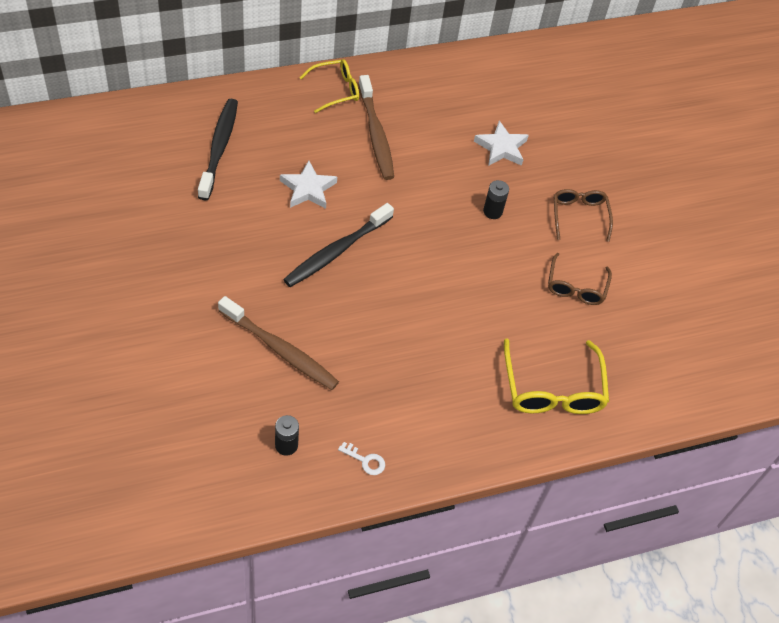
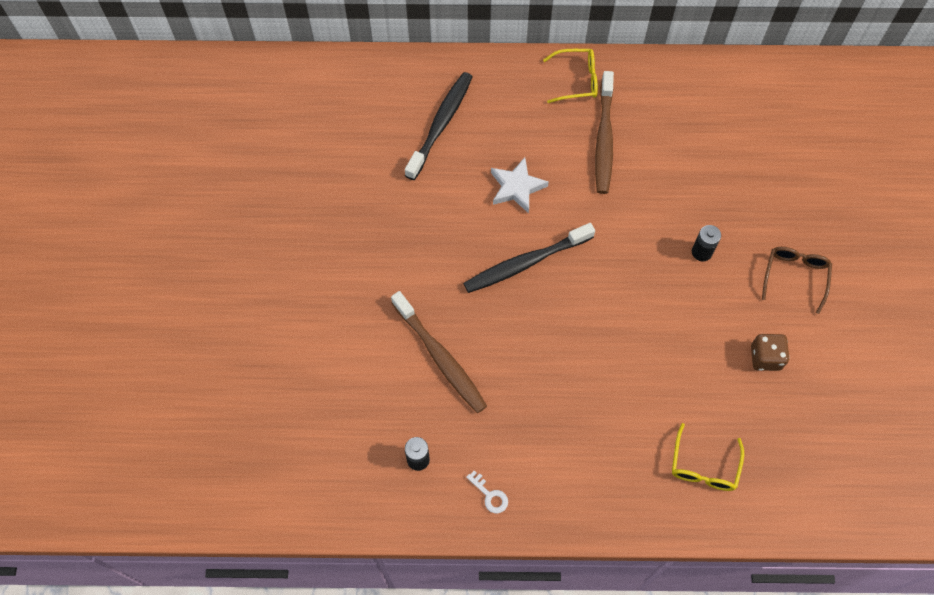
camera: 25 degrees right, 10 degrees up
(501, 147) = (734, 180): white star -> none
(552, 389) = (704, 466): yellow glasses -> yellow glasses, size x0.64
(576, 287) = (765, 357): brown glasses -> brown dice

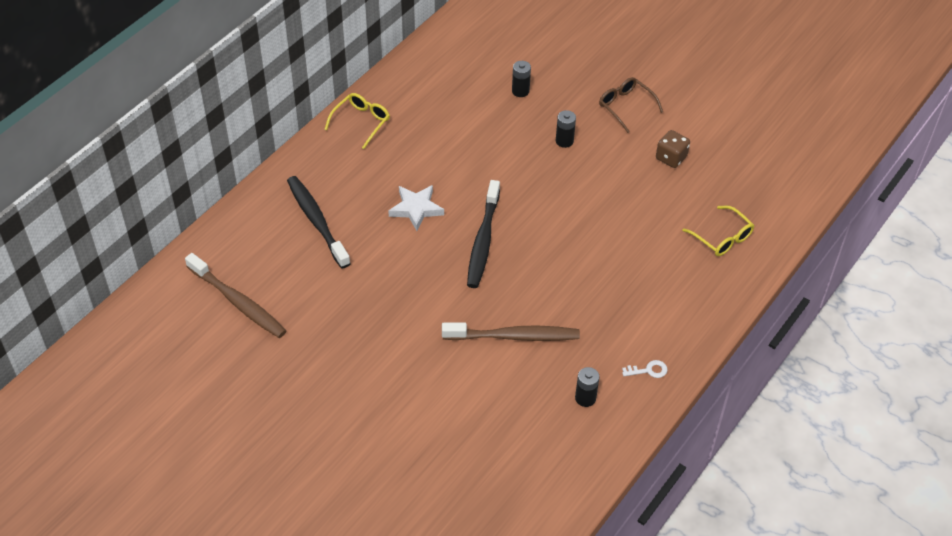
camera: 55 degrees left, 15 degrees down
(604, 139) = (425, 137): brown toothbrush -> brown toothbrush (238, 302)
(729, 176) = (520, 91): none -> black battery

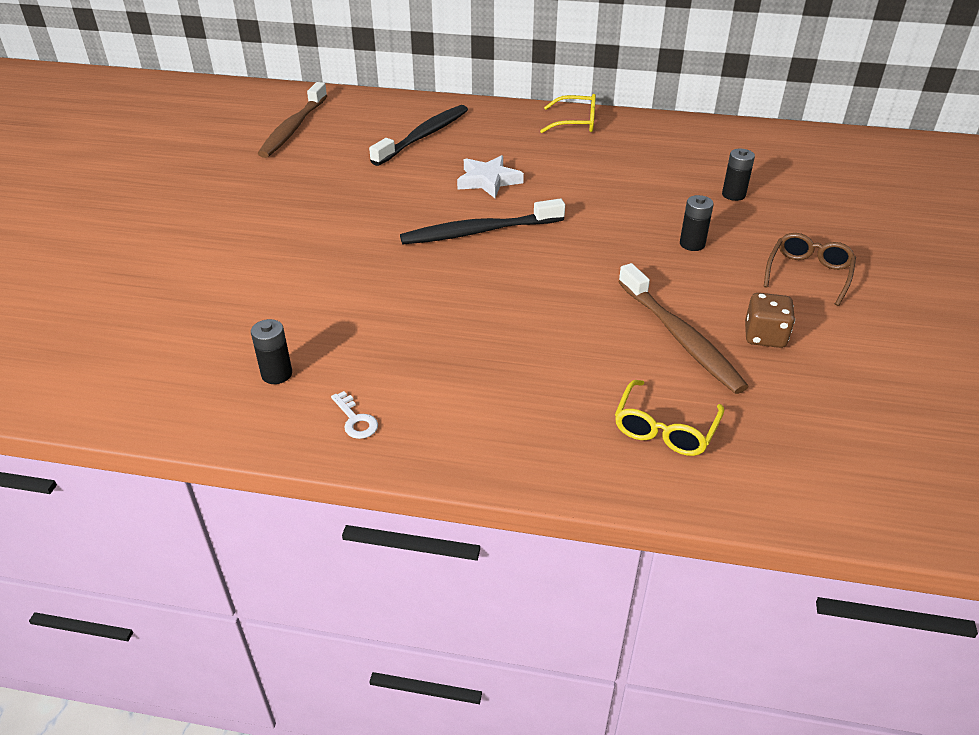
camera: 65 degrees right, 10 degrees down
(514, 336) = (347, 291): brown toothbrush -> brown toothbrush (680, 337)

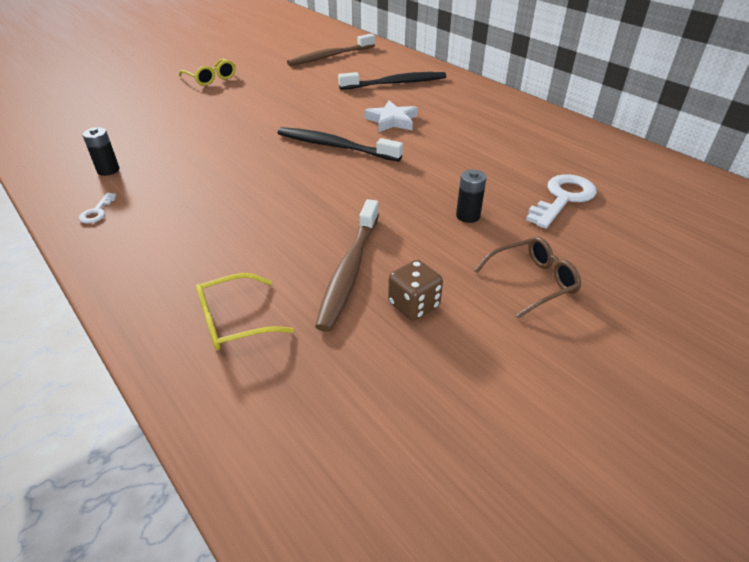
camera: 40 degrees right, 0 degrees up
(576, 123) = (513, 108): yellow glasses -> yellow glasses (211, 78)
(733, 195) = (563, 198): black battery -> white key

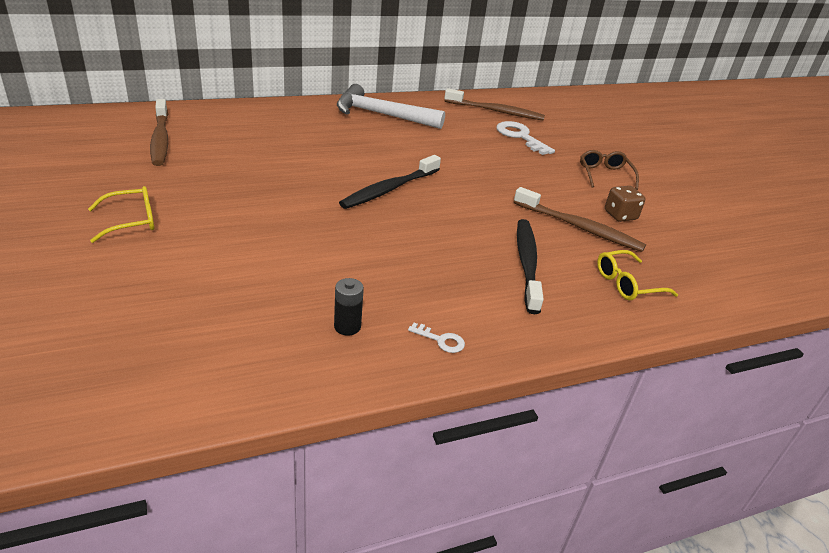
camera: 75 degrees left, 5 degrees down
(234, 321) = (627, 284): yellow glasses -> yellow glasses turned 75 degrees clockwise
(392, 121) = (359, 153): white star -> none
(395, 83) = (278, 130): black toothbrush -> black toothbrush (527, 264)
(468, 216) = (528, 170): black battery -> none
(493, 113) = (381, 115): none -> white hammer
(617, 171) = (496, 111): none -> brown toothbrush

